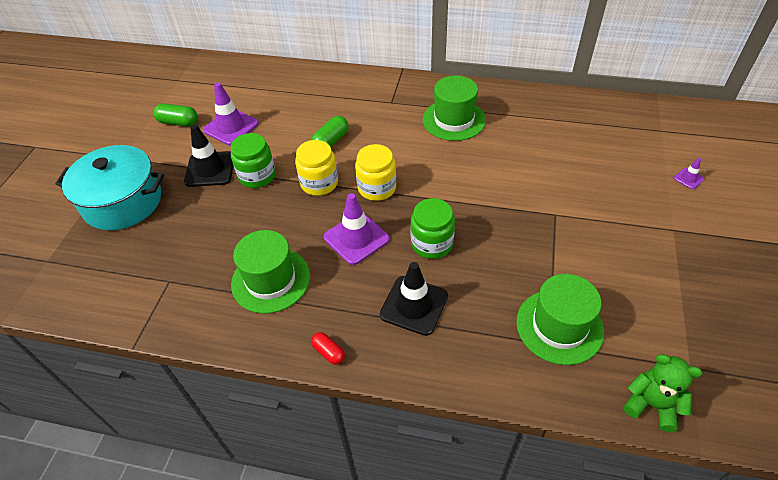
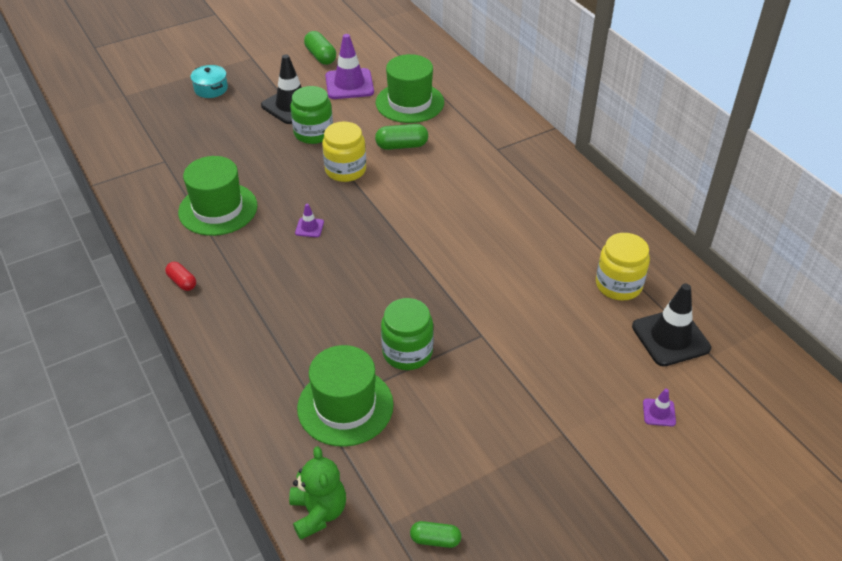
camera: 45 degrees right, 5 degrees down
(123, 202) = (211, 89): turquoise pot -> turquoise pot, size x0.44
(328, 352) = (182, 282): red capsule -> red capsule turned 45 degrees counterclockwise
(356, 238) = (309, 227): purple traffic cone -> purple traffic cone, size x0.47
(377, 188) = (379, 205): yellow jar -> yellow jar (618, 285)
(414, 305) = (274, 302): black traffic cone -> black traffic cone (670, 337)
(432, 243) = (353, 274): green jar -> green jar (407, 352)
(454, 120) = (526, 200): green hat -> green hat (409, 102)
(721, 350) = (435, 539): none -> green capsule

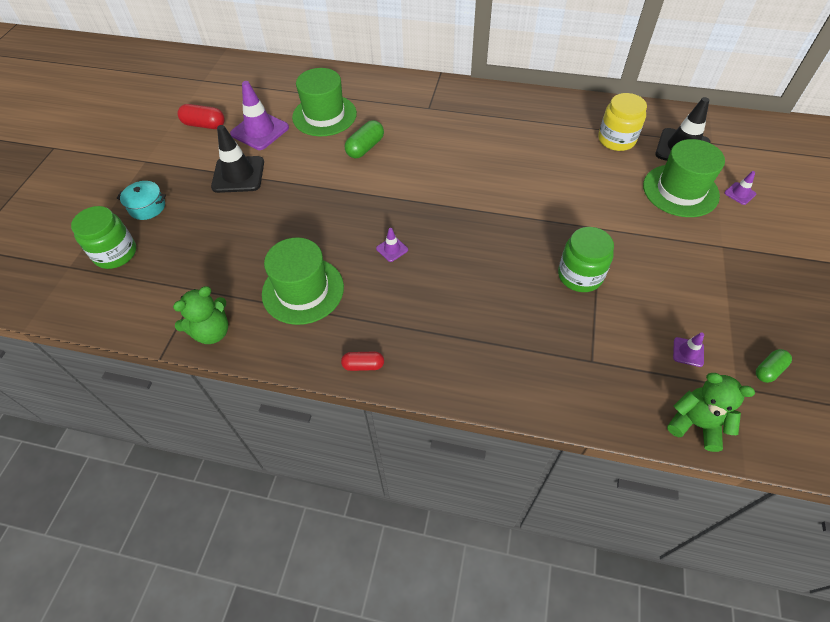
camera: 45 degrees left, 10 degrees up
(137, 192) = (212, 332): none -> green teddy bear
(313, 133) = (288, 182): green jar -> green jar (115, 253)
(320, 56) = (204, 125): green capsule -> red capsule
(345, 170) = (353, 191): yellow jar -> none
(345, 406) = (602, 343): green hat -> green hat (680, 190)
(396, 469) = (688, 352): none -> purple traffic cone

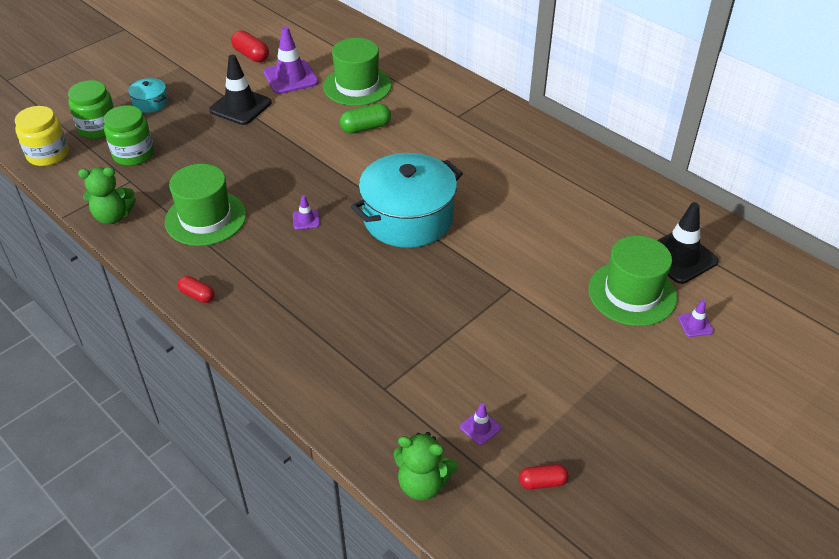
camera: 30 degrees right, 10 degrees down
(471, 208) = (408, 218): none -> turquoise pot
(580, 275) = (448, 318): green jar -> green jar (133, 154)
(616, 140) = (616, 219): yellow jar -> yellow jar (48, 154)
(696, 424) = (423, 484): green teddy bear -> green teddy bear turned 135 degrees clockwise
(768, 370) = (542, 482): green capsule -> red capsule

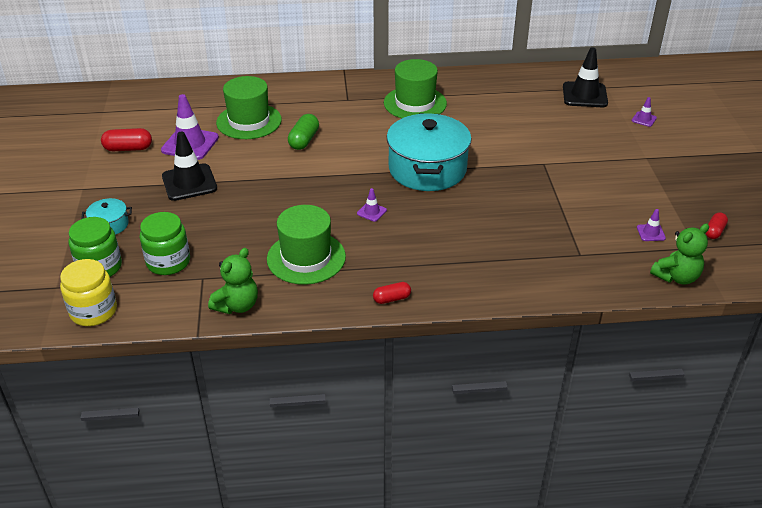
camera: 50 degrees left, 5 degrees down
(632, 293) = (596, 125): green hat -> green hat (415, 103)

